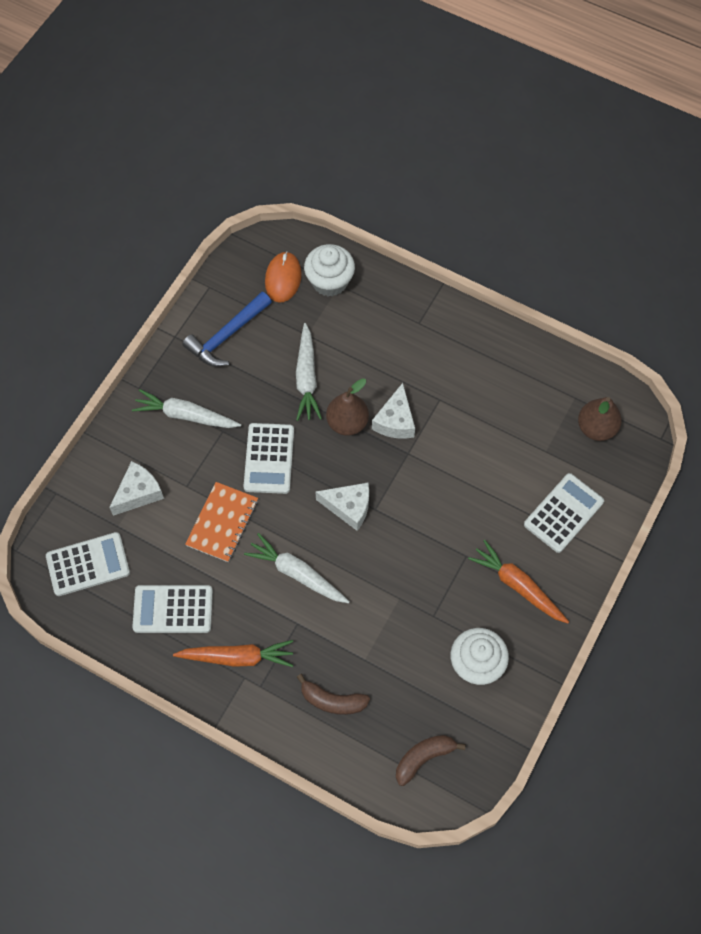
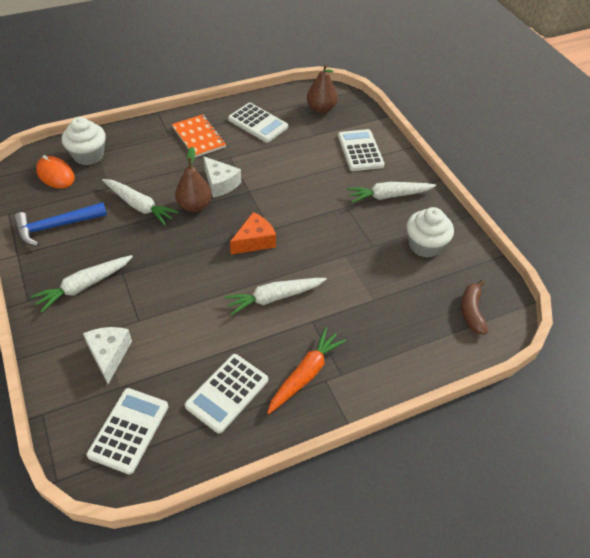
camera: 55 degrees left, 15 degrees down
(222, 523) = (191, 317): orange notebook -> orange notebook (199, 137)
(227, 336) = (56, 226): blue hammer -> blue hammer turned 75 degrees clockwise
(269, 458) = (173, 260): white calculator -> white calculator (258, 123)
(332, 701) = (389, 337): brown banana -> none
(349, 507) = (254, 241): white cheese -> orange cheese
(518, 585) = (388, 196): orange carrot -> white carrot

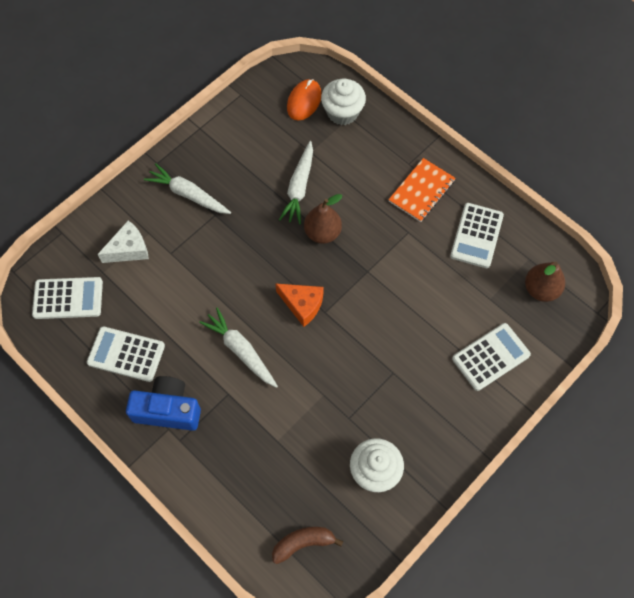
camera: 70 degrees right, 15 degrees up
(56, 226) = (243, 137): blue hammer -> none
(220, 183) = (364, 241): white cheese -> none
(305, 374) = (167, 410): orange carrot -> blue camera
(388, 196) = (431, 410): white carrot -> none

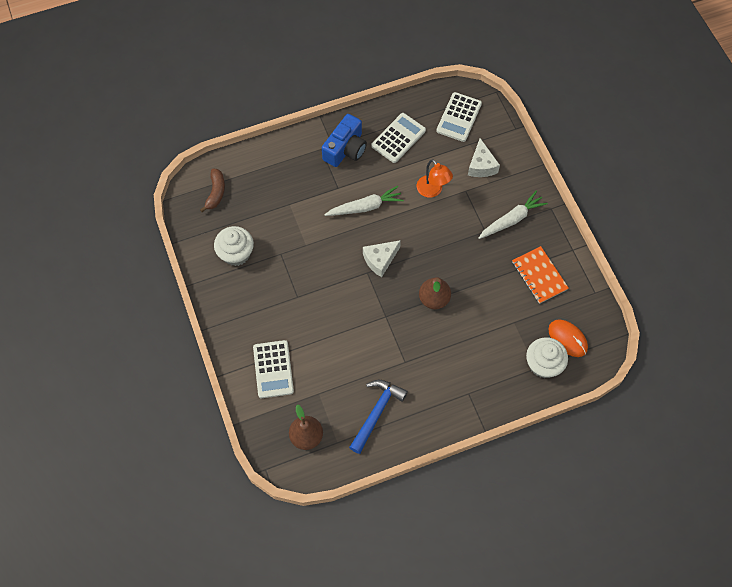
camera: 115 degrees right, 0 degrees up
(185, 287) = (432, 190): none -> orange lamp
(299, 187) = (483, 299): white carrot -> none
(302, 305) = (380, 260): orange cheese -> white cheese
(421, 191) = (437, 390): orange notebook -> orange notebook (539, 275)
(476, 236) = (376, 412): white calculator -> blue hammer

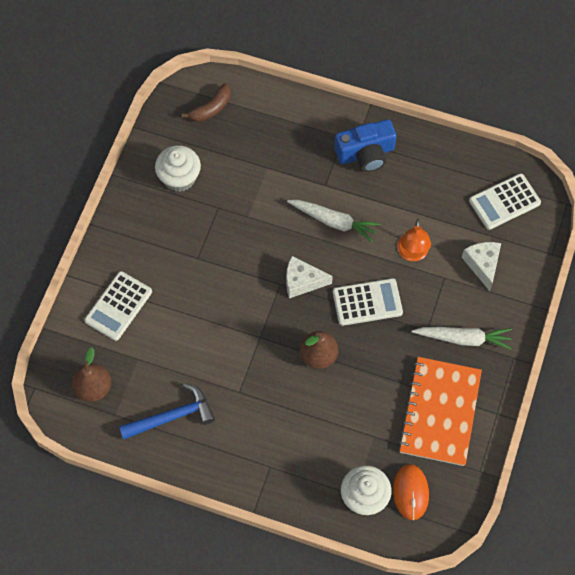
camera: 40 degrees right, 0 degrees up
(398, 138) = (426, 179): white calculator -> white calculator (367, 302)
(481, 165) = (482, 265): white cheese -> white cheese turned 135 degrees clockwise
(539, 275) = (440, 412): orange notebook -> orange notebook, size x1.56

